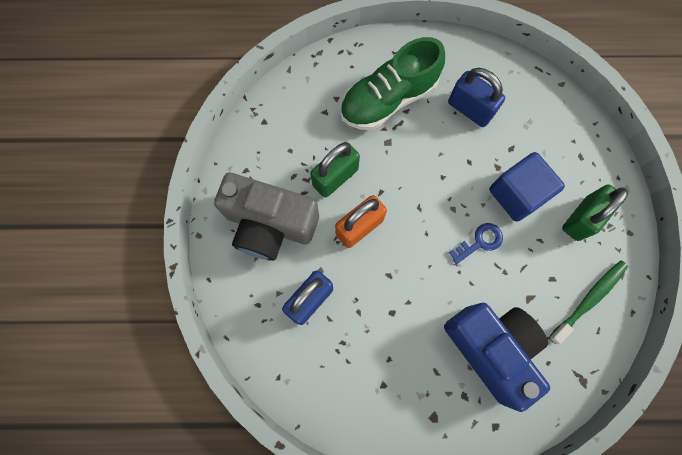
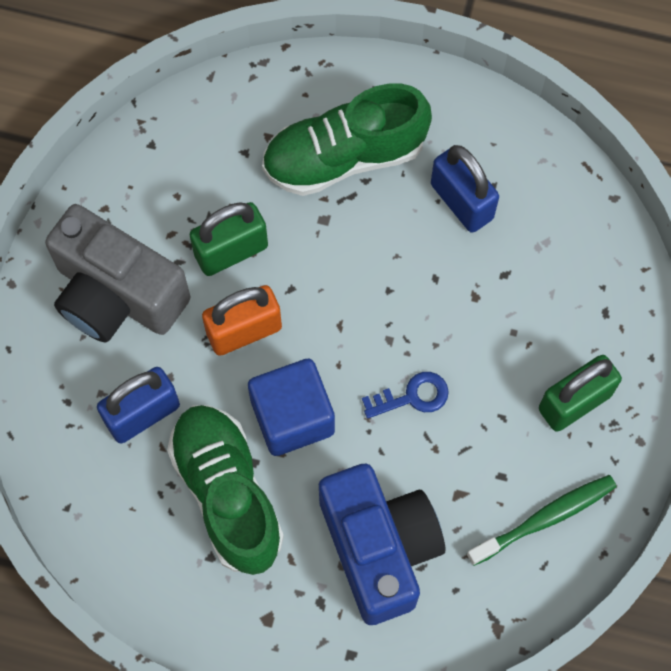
camera: 15 degrees right, 5 degrees down
(381, 339) = (227, 493): none -> green shoe
(517, 194) = (490, 343): blue cube -> blue cube (292, 416)

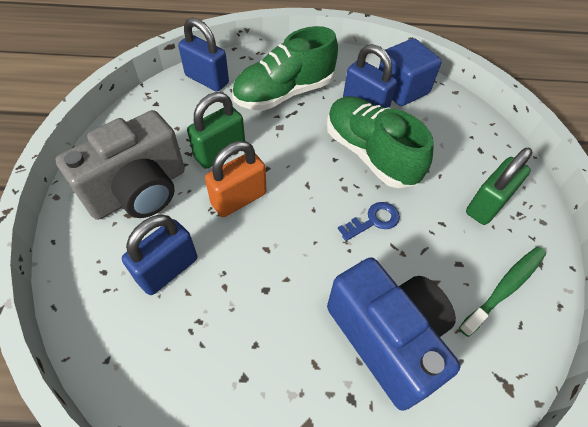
camera: 15 degrees left, 15 degrees down
(117, 294) = (139, 191): grey camera -> grey camera turned 60 degrees counterclockwise
(227, 493) = (248, 319): green shoe -> green shoe (370, 154)
(232, 109) = (207, 79): none -> blue padlock
(292, 416) = (288, 250): blue cube -> blue cube (402, 89)

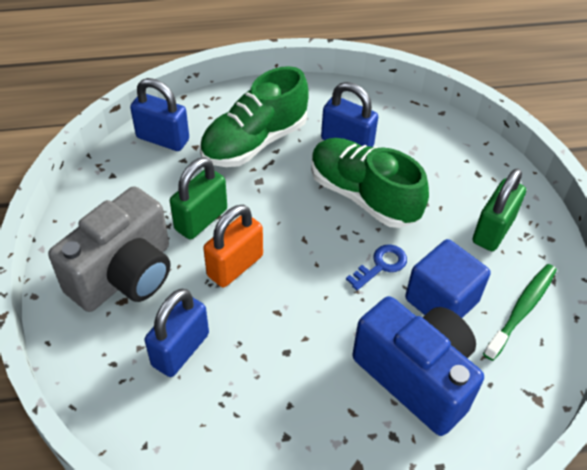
camera: 10 degrees left, 5 degrees down
(402, 89) = (383, 118): blue cube -> blue cube (441, 300)

